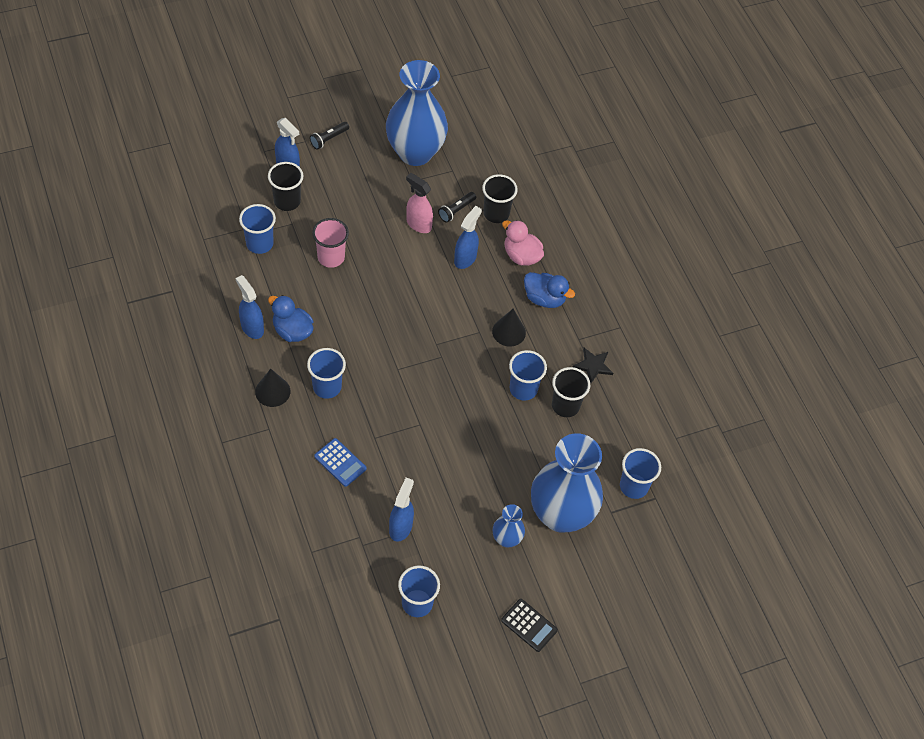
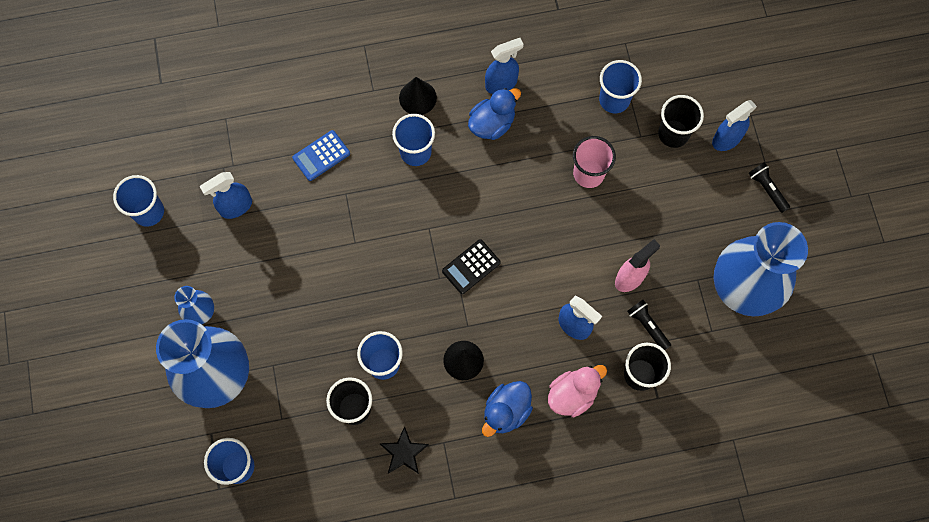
camera: 105 degrees right, 15 degrees up
(401, 527) = (235, 207): blue spray bottle -> blue spray bottle turned 120 degrees clockwise
(529, 625) = (100, 319): black calculator -> black calculator (471, 267)

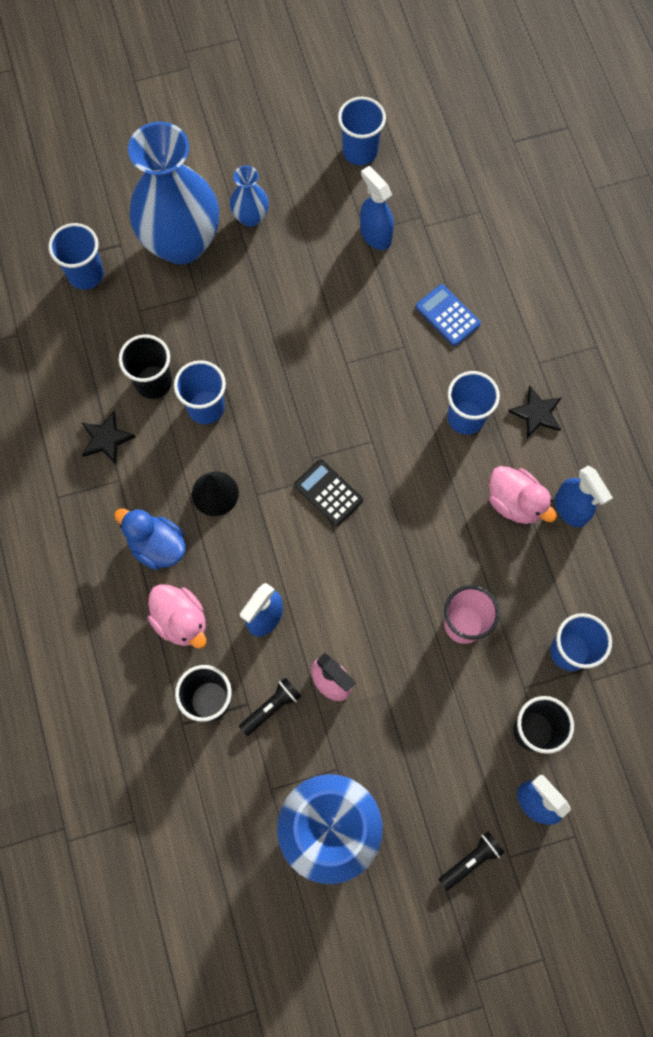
camera: 85 degrees right, 0 degrees up
(417, 97) = (536, 413): black cone -> black star
(492, 123) = (515, 502): blue duck -> pink duck

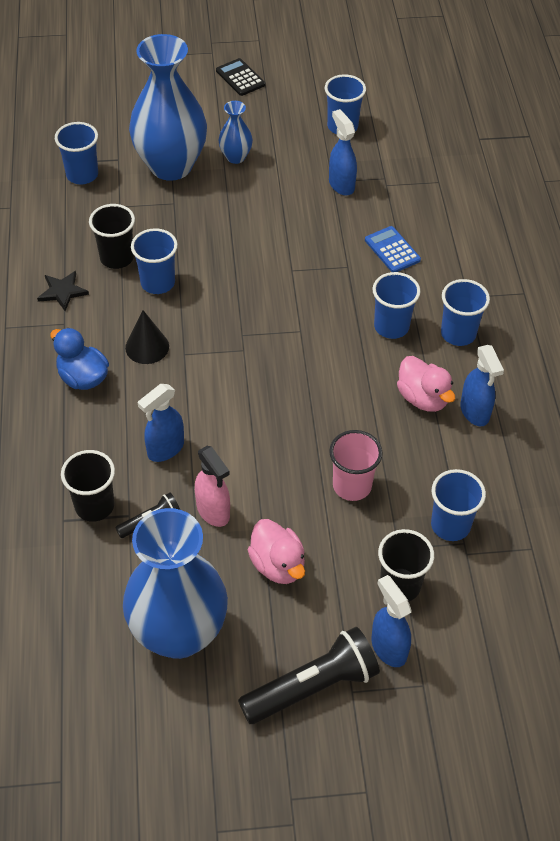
camera: 10 degrees right, 20 degrees down
(181, 621) = (87, 438): pink duck -> pink duck (278, 565)
(328, 493) = (250, 363): black calculator -> black calculator (240, 78)
(471, 860) = (312, 687): black flashlight -> black flashlight, size x1.95
(536, 413) = (458, 334): black star -> blue cup

